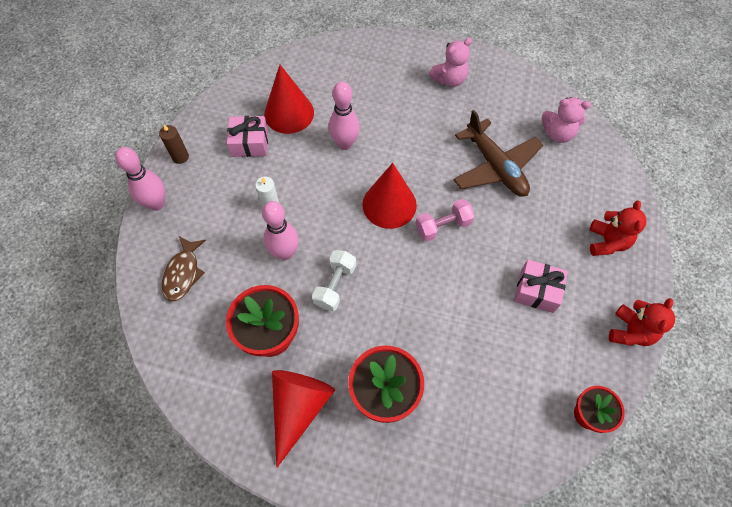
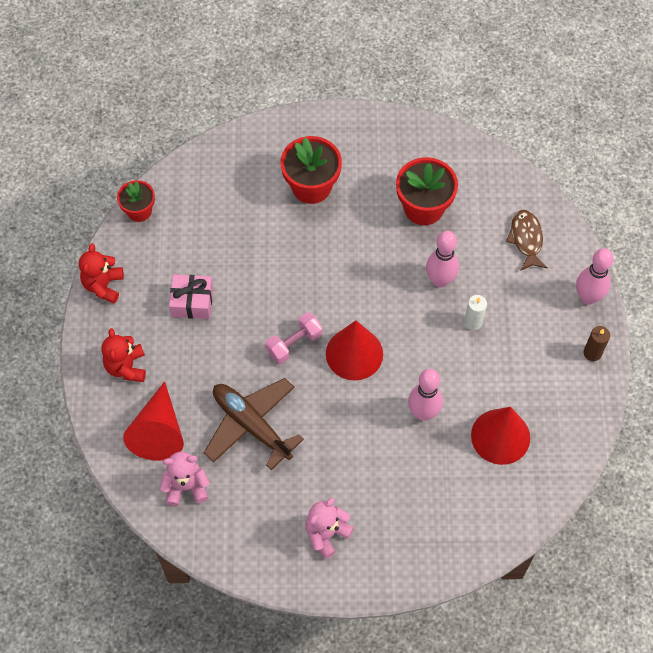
camera: 165 degrees right, 0 degrees up
(250, 143) = (527, 387): pink gift -> none
(299, 408) = (378, 161): red cone -> red cone (158, 431)
(335, 285) = (382, 262): white dumbbell -> none

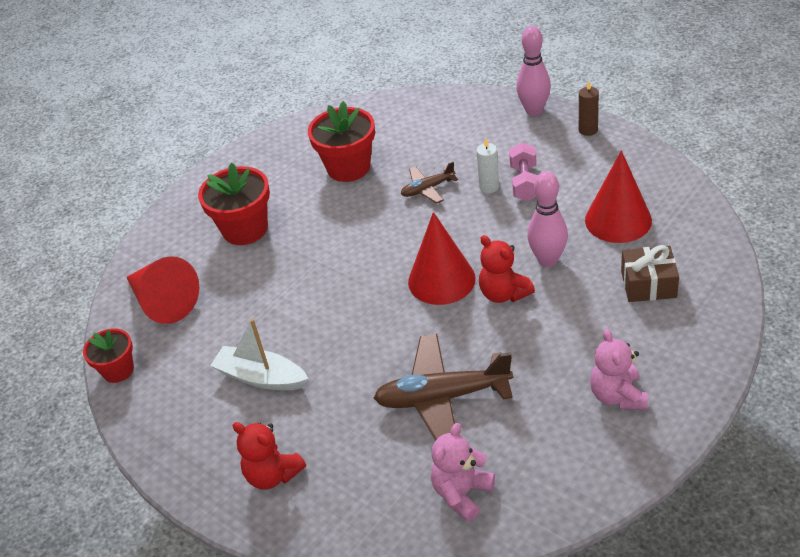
camera: 45 degrees left, 20 degrees down
(103, 285) = (161, 445): red teddy bear -> red teddy bear (504, 294)
(158, 431) = (375, 485): red cone -> red cone (163, 302)
(192, 302) = (261, 377): pink gift -> white boat
(294, 343) = (387, 319): pink dumbbell -> pink dumbbell (524, 183)
(440, 280) = (428, 189): pink bowling pin -> brown plane
(446, 495) = (648, 284): none -> brown gift
(526, 239) = (445, 121): brown fish -> none

